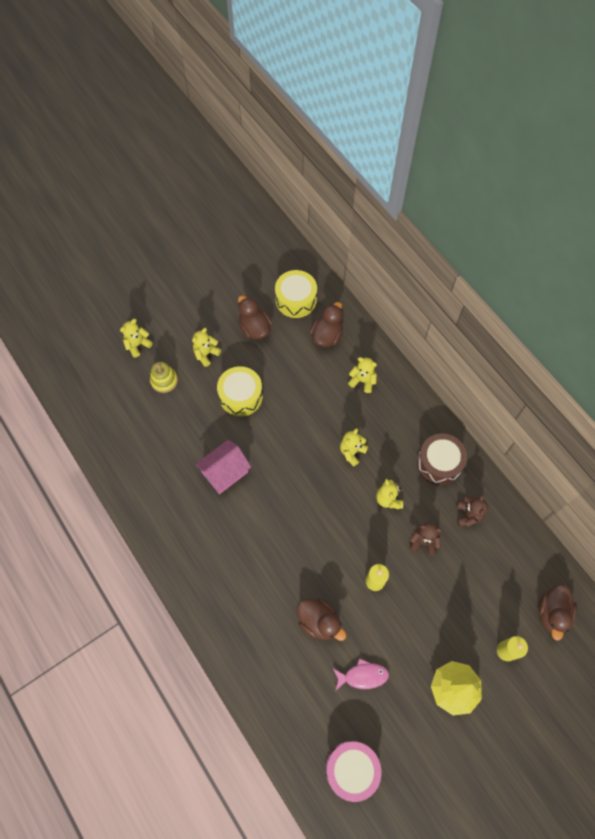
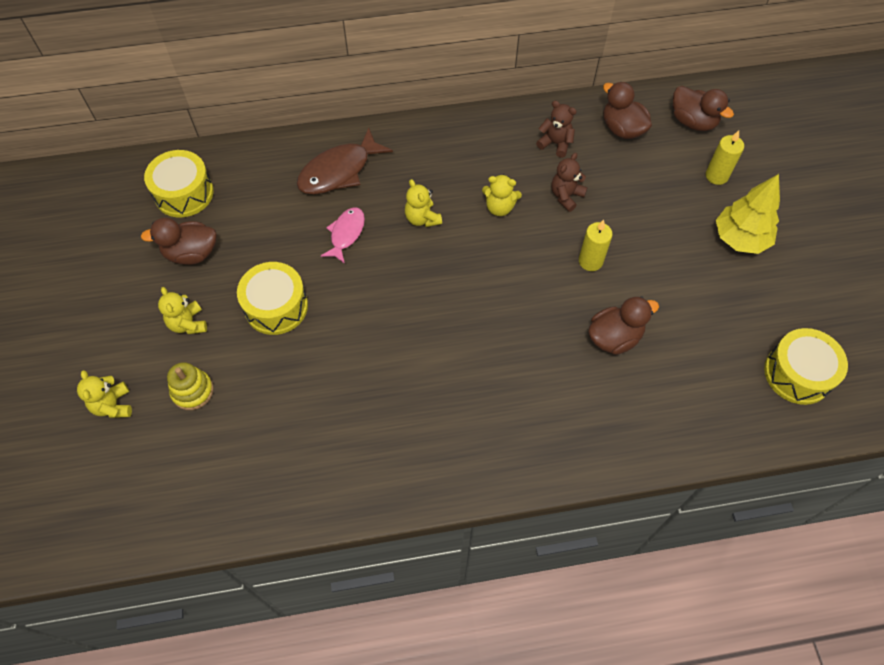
camera: 65 degrees left, 5 degrees down
(225, 472) = (371, 366): pink house -> none
(326, 336) = (256, 182): brown duck -> brown duck (622, 129)
(352, 769) = (797, 374): pink drum -> yellow drum
(362, 381) = (339, 171): yellow teddy bear -> brown fish
(363, 676) = (695, 319): pink fish -> pink fish (346, 234)
(439, 463) = (482, 143): brown drum -> none

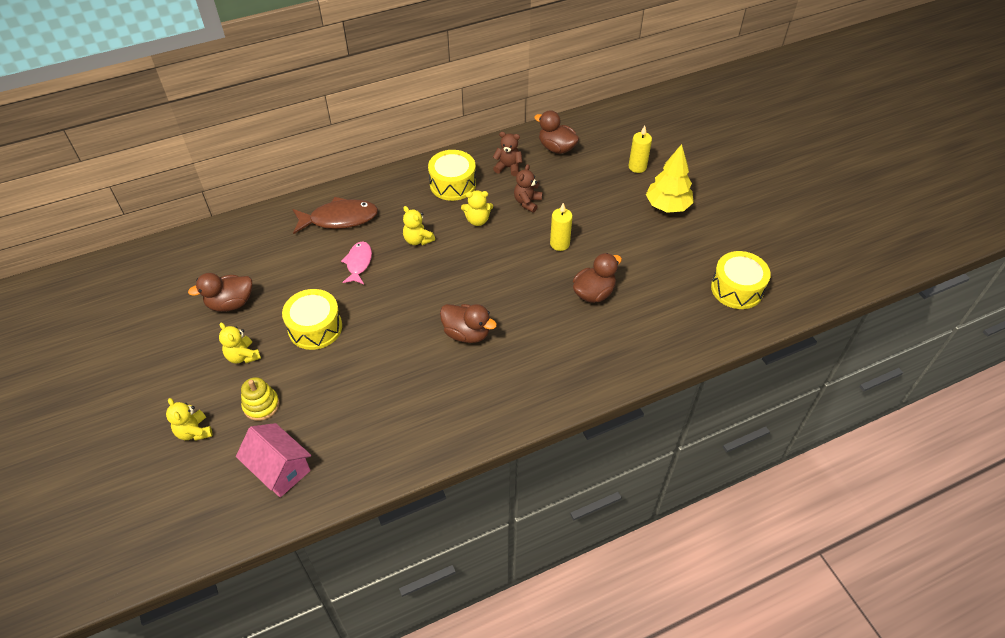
camera: 15 degrees left, 10 degrees down
(184, 193) = (211, 260): yellow drum -> yellow drum (453, 184)
(192, 477) = (280, 469): none -> pink house
(339, 171) = (339, 219): brown fish -> brown fish turned 135 degrees counterclockwise
(693, 122) = (608, 133): brown duck -> brown duck (466, 333)

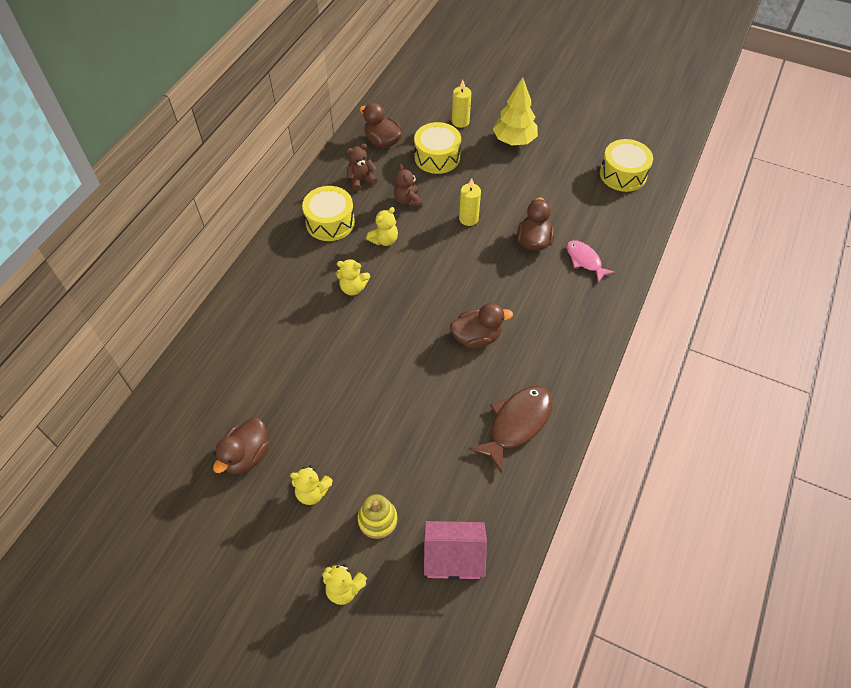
camera: 40 degrees left, 5 degrees up
(315, 328) = (349, 421): yellow drum -> yellow drum (437, 157)
(339, 219) = (263, 314): brown fish -> brown fish (517, 424)
(358, 263) = (324, 341): pink fish -> pink fish (585, 260)
(556, 148) = (382, 141): brown duck -> brown duck turned 45 degrees clockwise

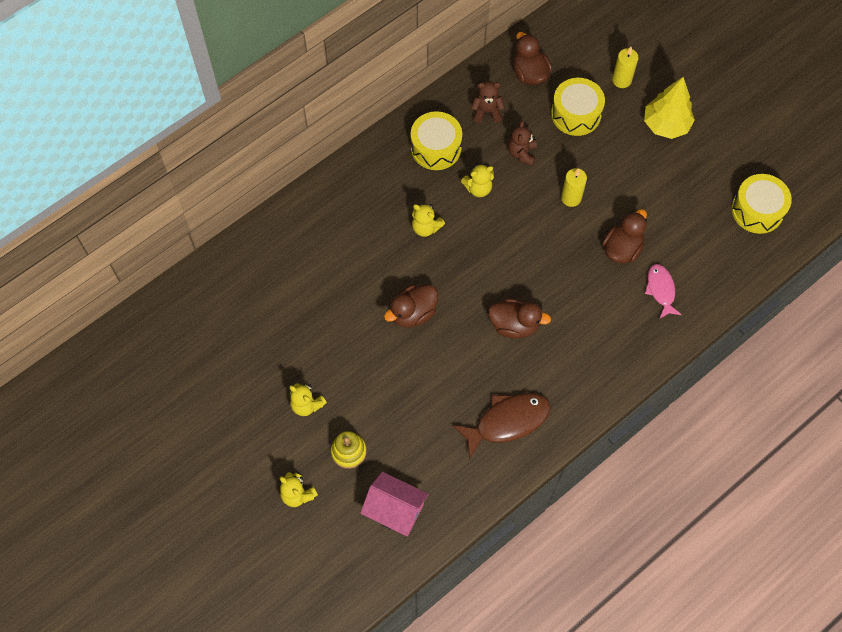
camera: 25 degrees right, 10 degrees up
(246, 456) = (266, 349): brown duck -> brown duck (413, 313)

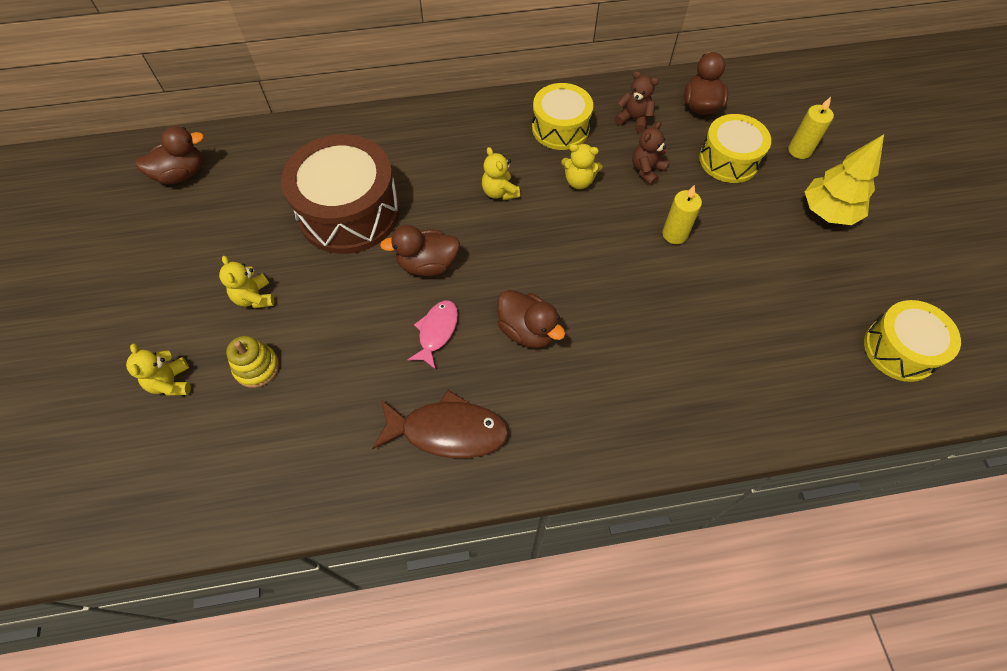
camera: 30 degrees right, 5 degrees down
(324, 302) = (349, 212): none -> brown drum
(395, 510) = (253, 459): pink house -> none
(622, 248) = (703, 312): brown duck -> brown duck (181, 174)
(661, 290) = (725, 379): pink fish -> pink fish (436, 332)

